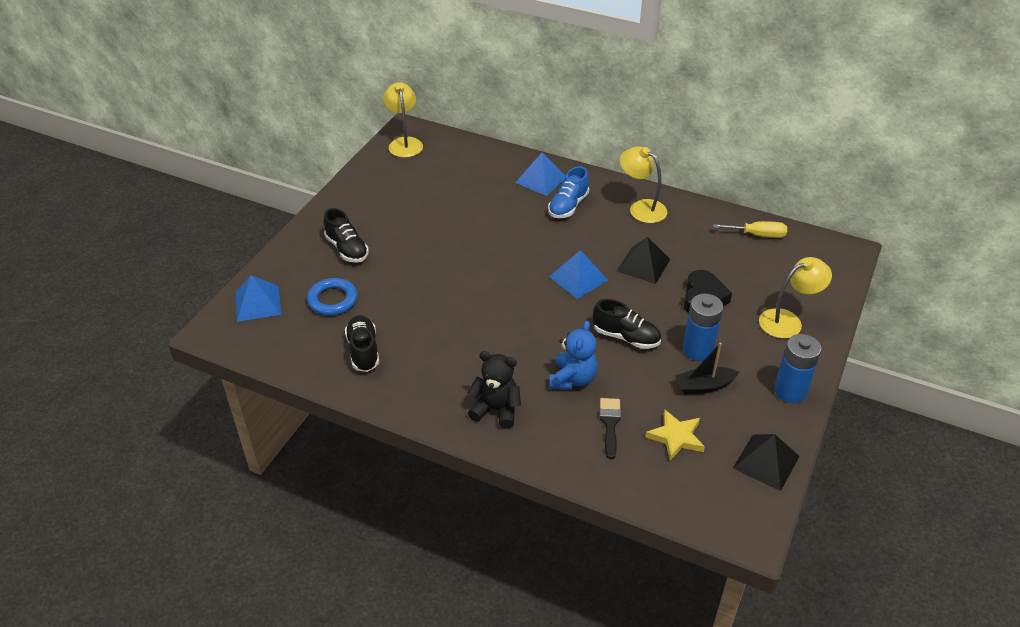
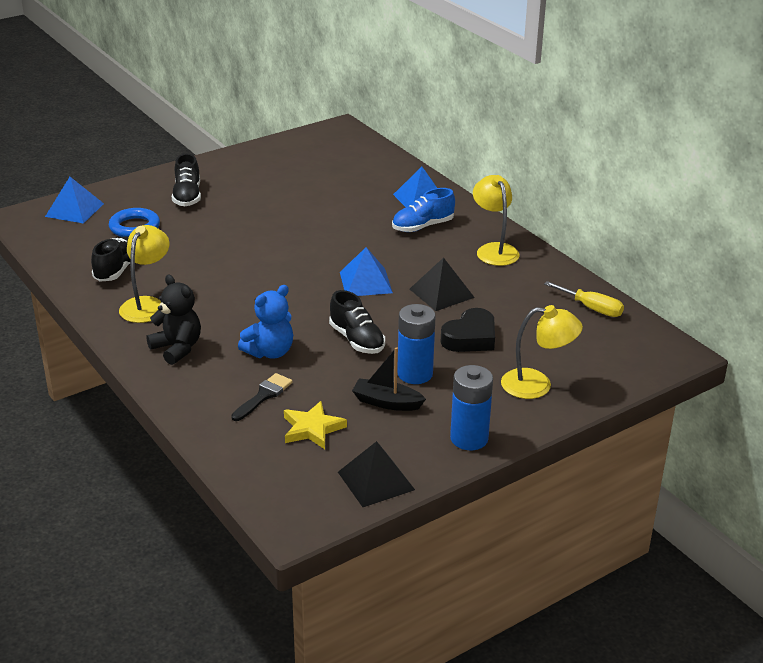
camera: 30 degrees right, 10 degrees down
(404, 143) = (326, 137): yellow lamp -> yellow lamp (147, 304)

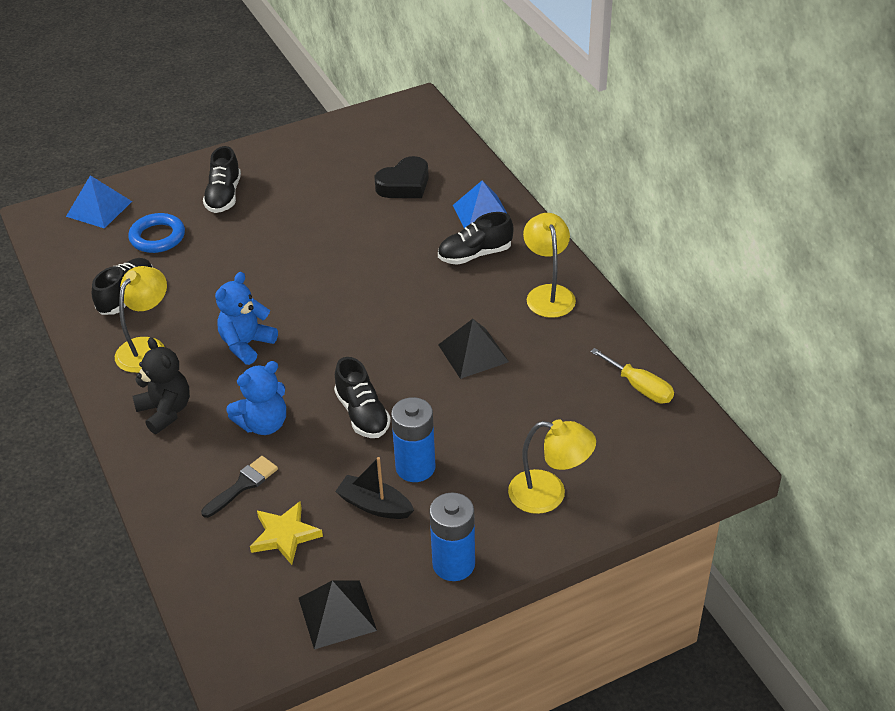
camera: 10 degrees right, 10 degrees up
(238, 297) = (246, 344): none -> blue teddy bear
(365, 282) = (392, 331): blue pyramid -> none
(422, 226) = (475, 254): blue shoe -> black shoe
(470, 337) = (490, 420): black heart -> black heart (404, 184)

